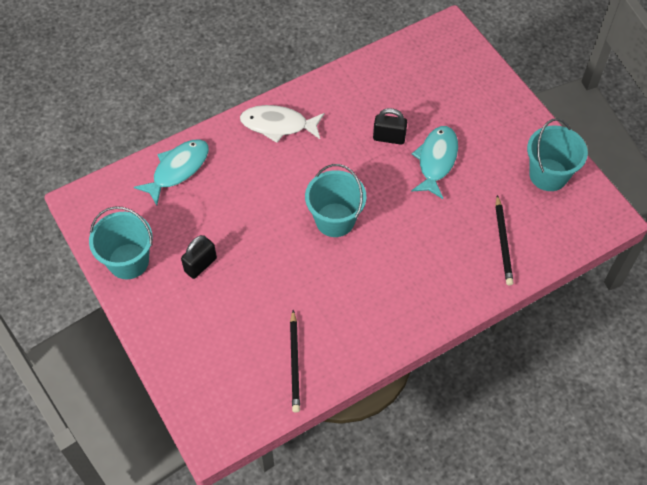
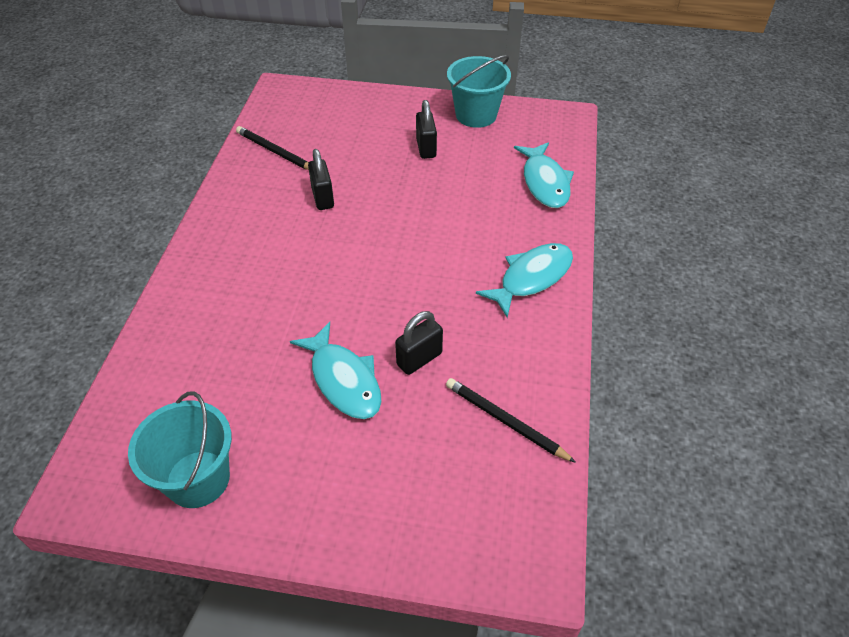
camera: 130 degrees right, 10 degrees down
(278, 125) = (531, 278): white fish -> turquoise fish
(313, 287) = (322, 198): none -> black padlock
(335, 220) = (370, 251): turquoise bucket -> none
(503, 242) = (186, 361): black pencil -> black pencil (505, 421)

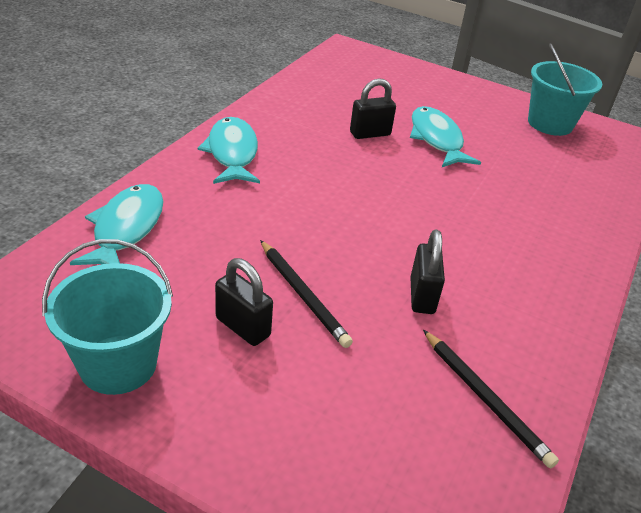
camera: 165 degrees left, 10 degrees down
(426, 148) = (243, 327): black padlock -> black padlock turned 60 degrees counterclockwise
(505, 421) = (324, 91): black pencil -> black pencil (303, 295)
(531, 278) = (232, 153): turquoise fish -> turquoise fish turned 105 degrees clockwise

